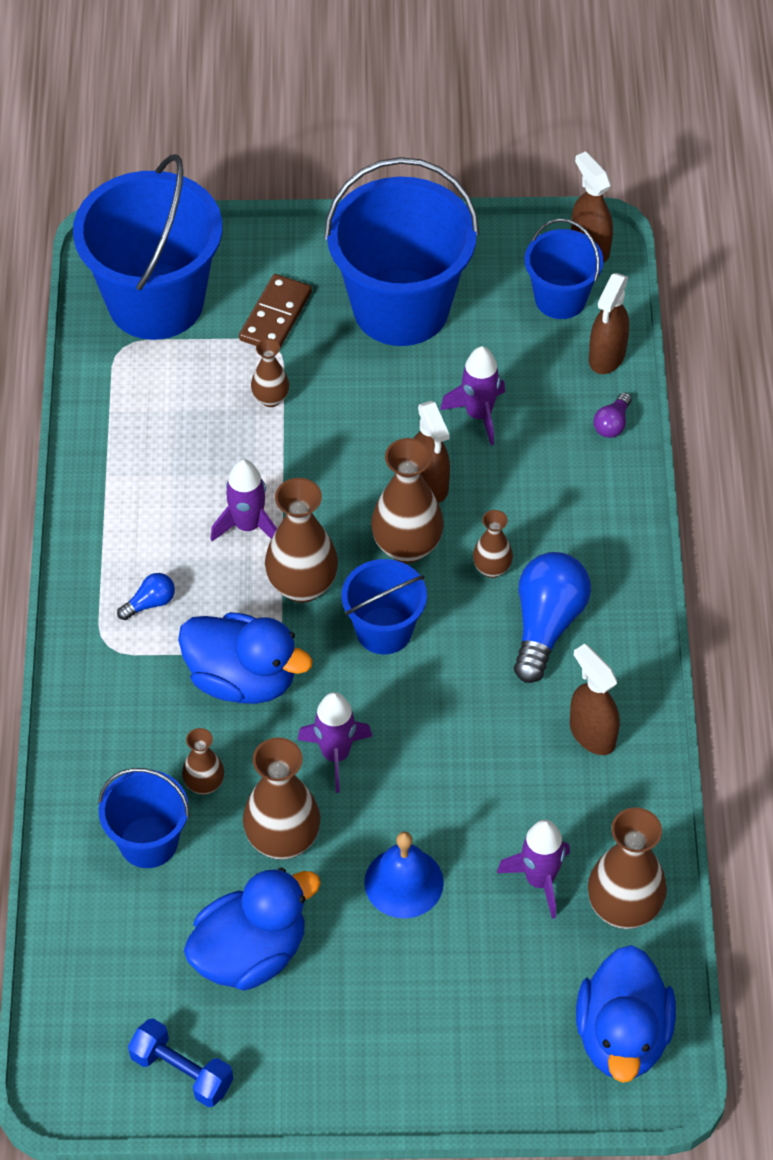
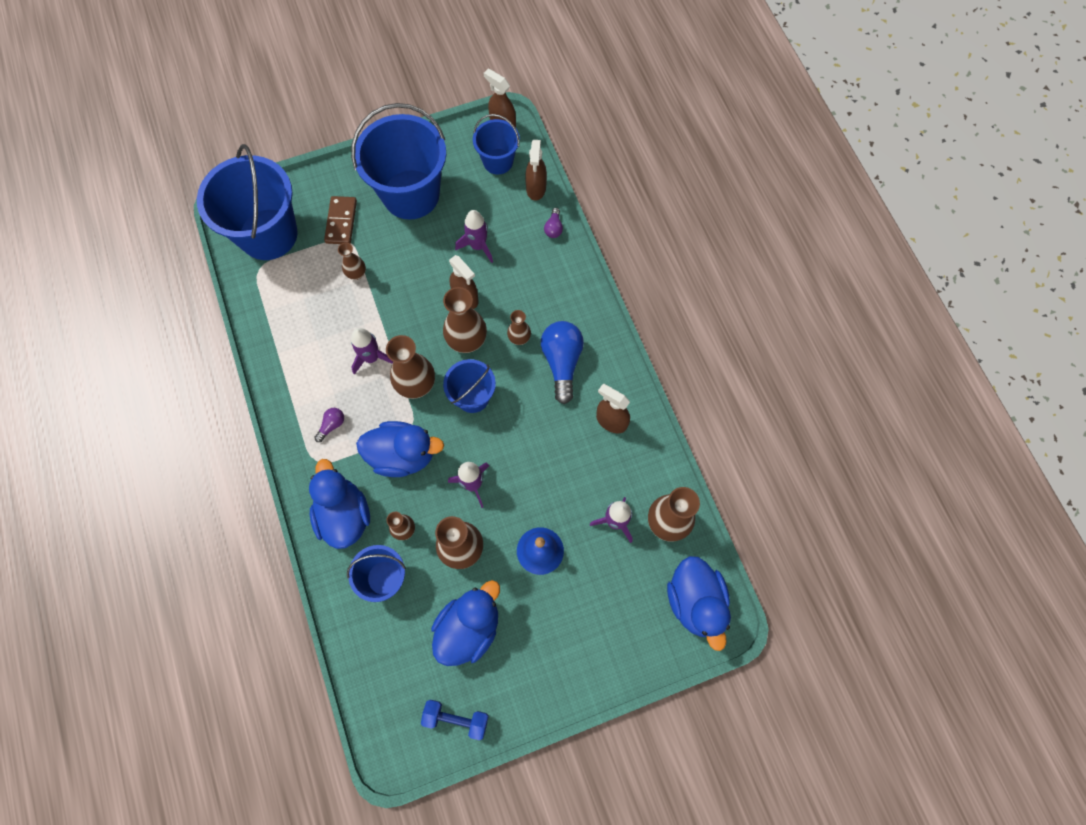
camera: 20 degrees left, 15 degrees up
(121, 734) = (344, 515): none -> blue duck
(150, 603) = (332, 425): blue light bulb -> purple light bulb

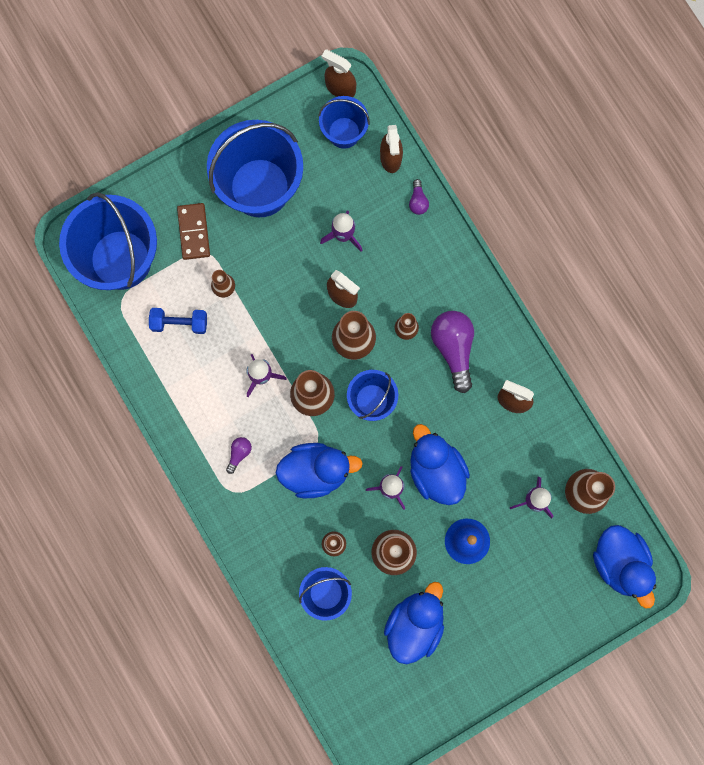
camera: 10 degrees left, 10 degrees up
(344, 515) = (273, 540): blue duck -> blue duck (436, 470)
(456, 719) = (420, 707): blue dumbbell -> blue dumbbell (179, 323)
(562, 362) = (453, 348): blue light bulb -> purple light bulb

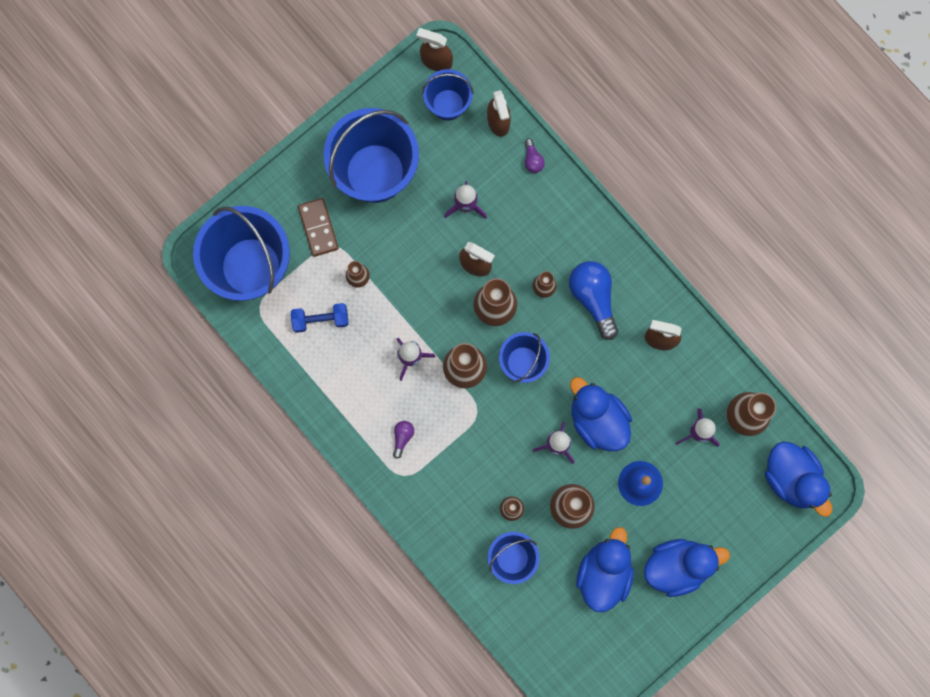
camera: 10 degrees left, 0 degrees up
(316, 471) = (480, 441): blue duck -> blue duck (677, 566)
(453, 348) = (593, 298): purple light bulb -> blue light bulb

